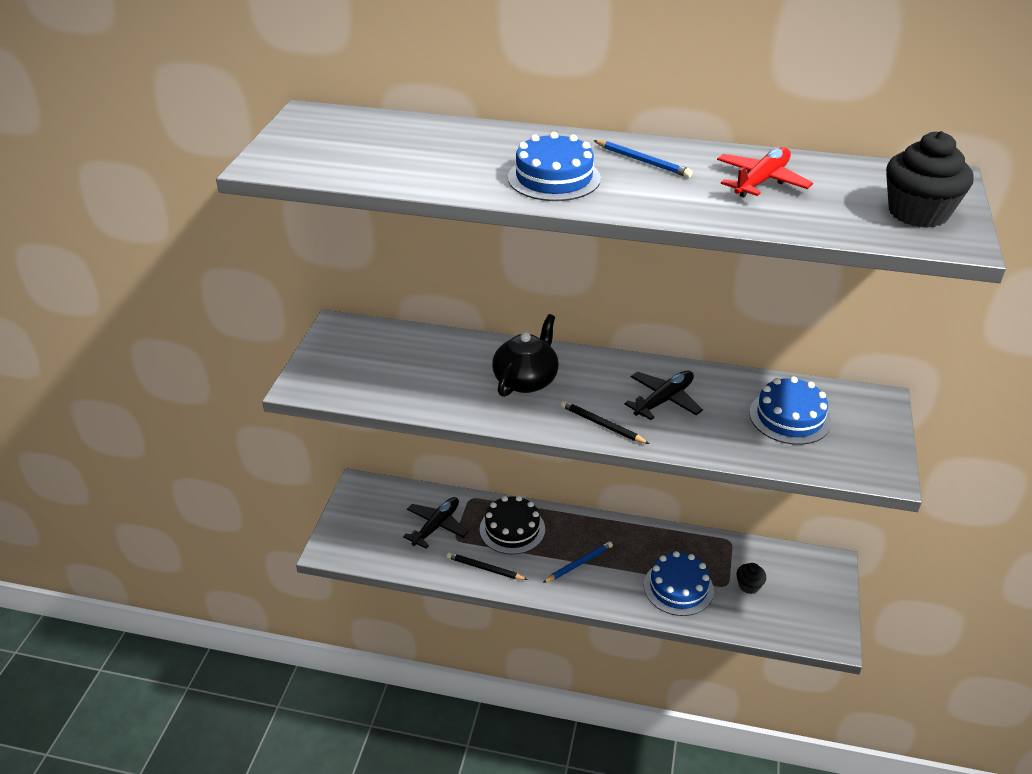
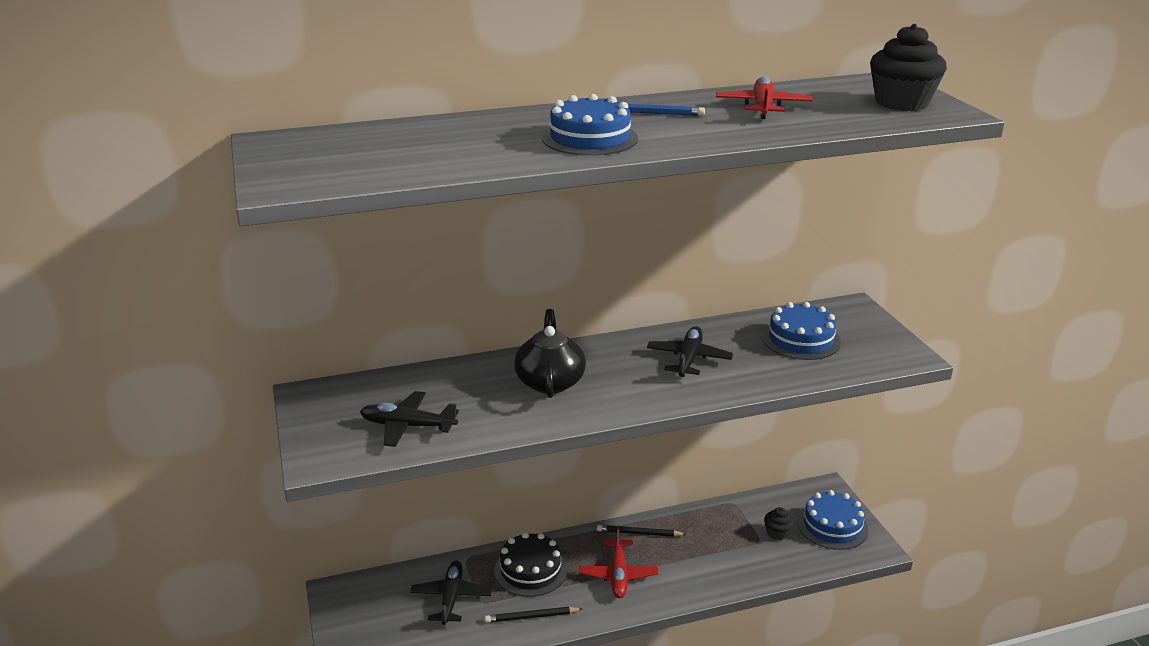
camera: 30 degrees left, 10 degrees down
(384, 380) = (407, 426): none -> black plane
(579, 563) = (618, 575): blue pencil -> red plane
(602, 425) = (655, 395): black pencil -> black pencil (639, 533)
(678, 587) = (721, 559): blue cake -> blue cake (832, 526)

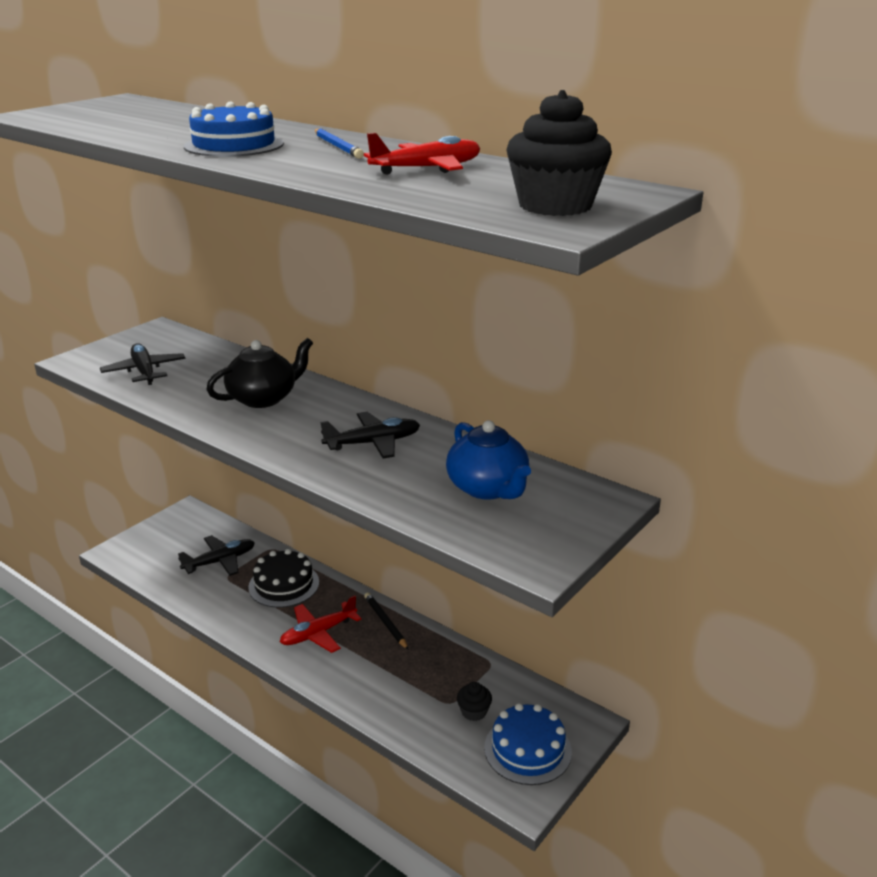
camera: 55 degrees right, 0 degrees up
(531, 617) = (228, 609): black pencil -> none
(801, 339) = (488, 488): blue cake -> blue teapot

